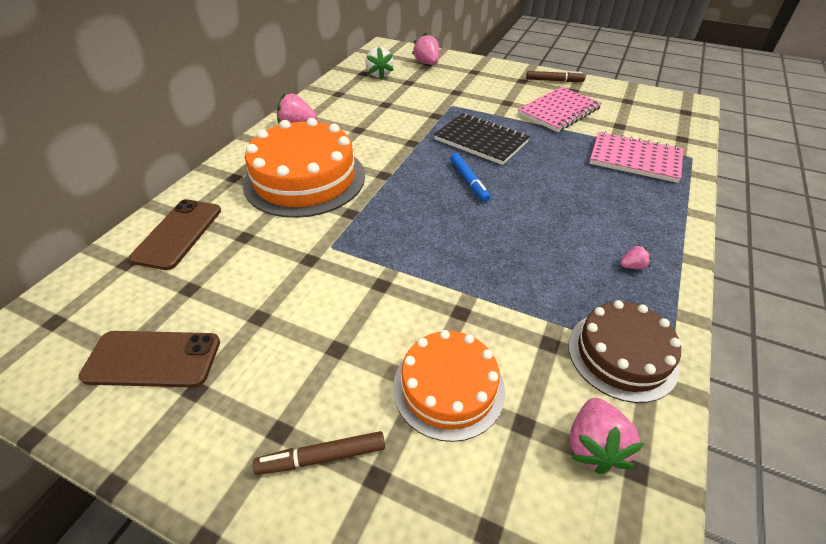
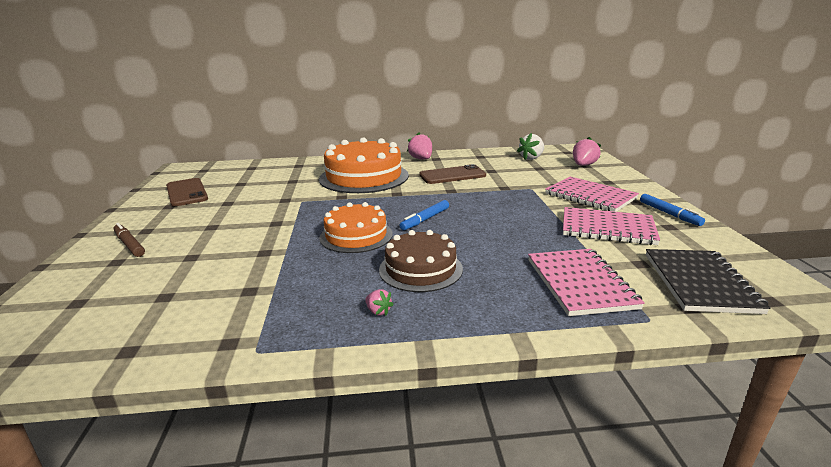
camera: 60 degrees right, 20 degrees down
(178, 234) = (282, 169): brown phone -> brown phone (452, 175)
(448, 387) = (190, 264): orange cake -> orange cake (356, 236)
(481, 141) = (492, 210): black notebook -> black notebook (699, 282)
(495, 91) = (590, 196): none -> pink notebook
(554, 81) = (669, 214): brown marker -> blue marker
(594, 446) = (149, 328): pink strawberry -> none
(622, 355) = (251, 325): brown cake -> brown cake (420, 269)

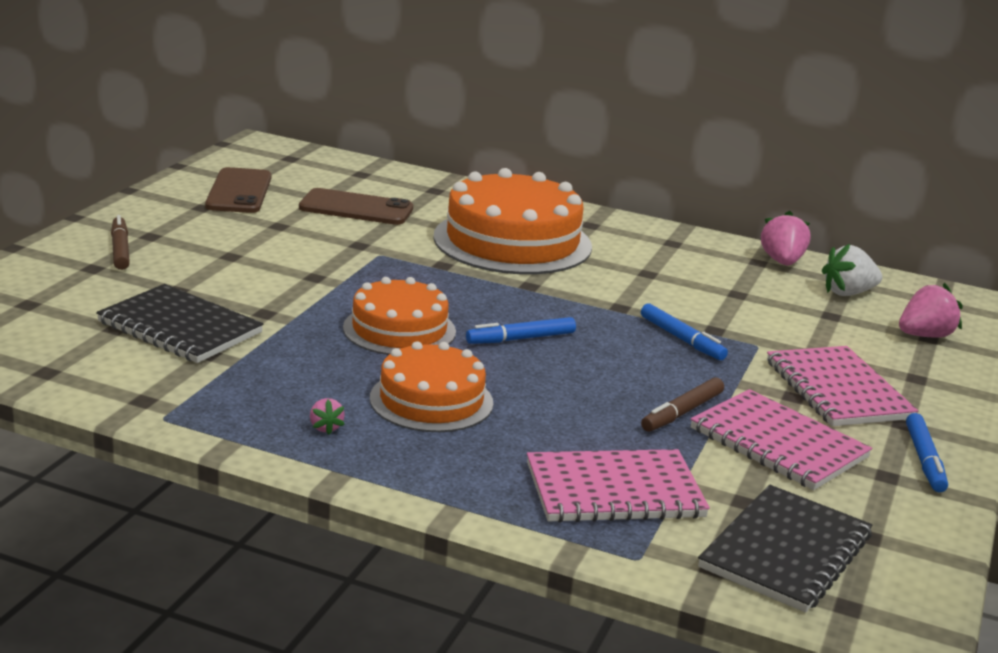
camera: 25 degrees right, 0 degrees up
(214, 280) = (180, 328): none -> black notebook
(420, 269) = (431, 400): brown cake -> orange cake
(421, 159) = (646, 236): pink strawberry -> pink strawberry (782, 262)
(452, 175) = (658, 282): brown phone -> brown phone (356, 208)
(497, 196) = (682, 339): none -> blue marker
(547, 229) = (682, 412): none -> brown marker
(580, 283) = (614, 490): pink notebook -> pink notebook turned 60 degrees clockwise

